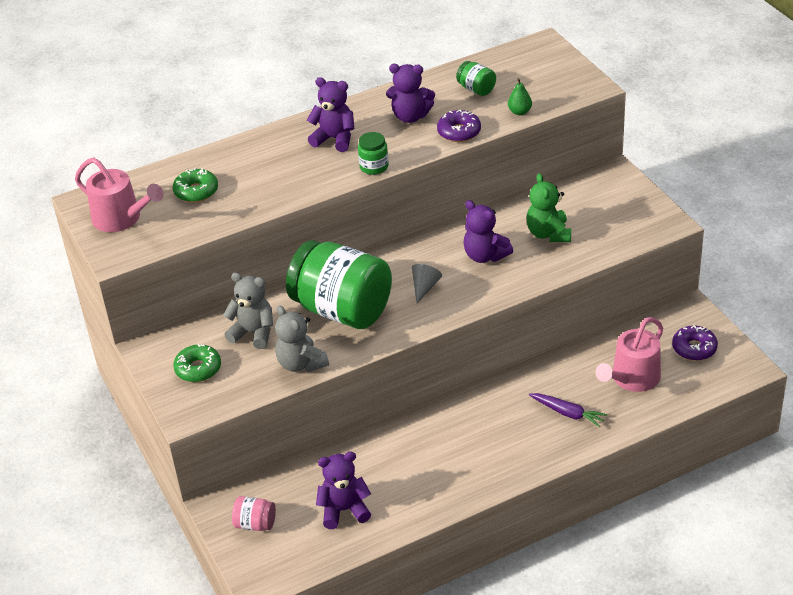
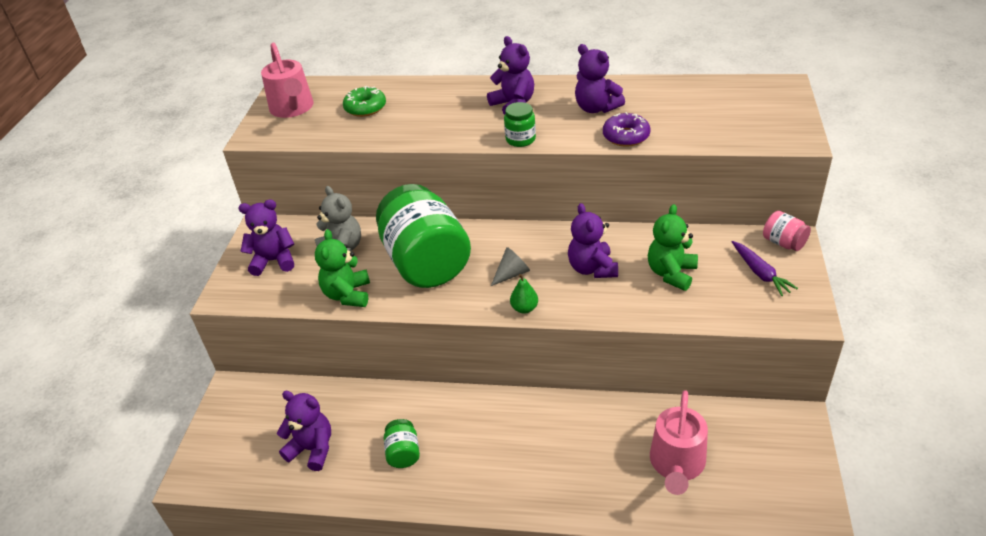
camera: 35 degrees right, 0 degrees up
(198, 369) = (274, 261): green donut -> purple teddy bear
(255, 524) = (240, 420): pink jar -> pink jar (783, 243)
(301, 364) = (348, 295): grey teddy bear -> green teddy bear
(476, 89) = (679, 105): green jar -> green jar (403, 453)
(519, 112) = (702, 138): green pear -> green pear (524, 308)
(568, 413) = (582, 466): purple carrot -> purple carrot (760, 273)
(632, 378) = (677, 464): pink watering can -> pink watering can turned 60 degrees counterclockwise
(694, 348) = (770, 465): purple donut -> none

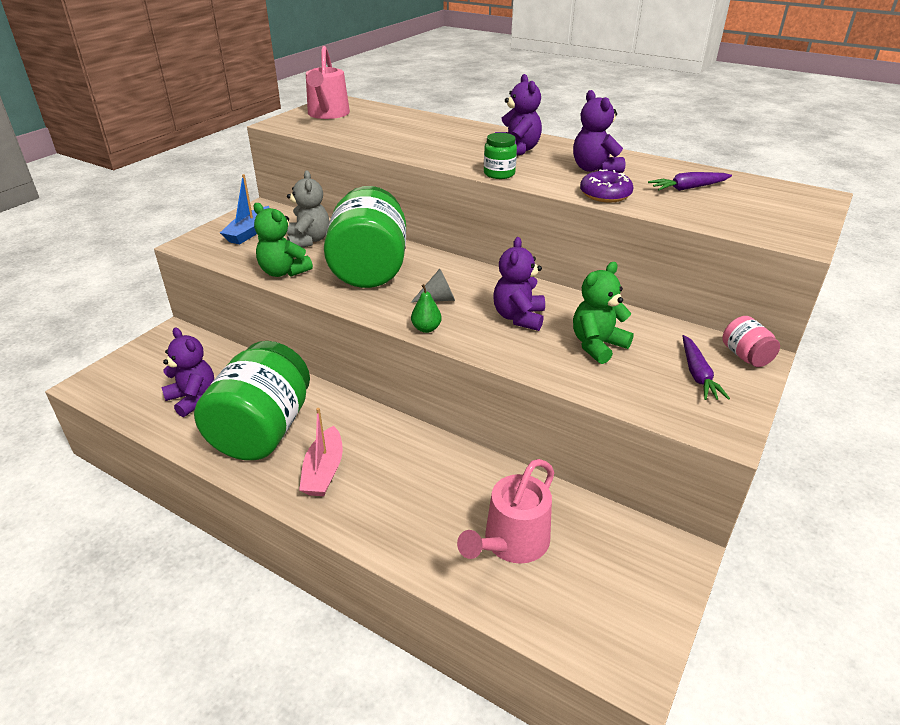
camera: 20 degrees right, 5 degrees down
(274, 261) = (249, 232): purple teddy bear -> blue boat
(348, 295) = (283, 272): green teddy bear -> green teddy bear turned 75 degrees counterclockwise
(365, 108) = (385, 125): green donut -> none
(403, 453) = (262, 430): green jar -> green jar, size x2.42
(487, 468) = (324, 471): none -> pink boat
(685, 107) = (688, 188): none -> purple carrot

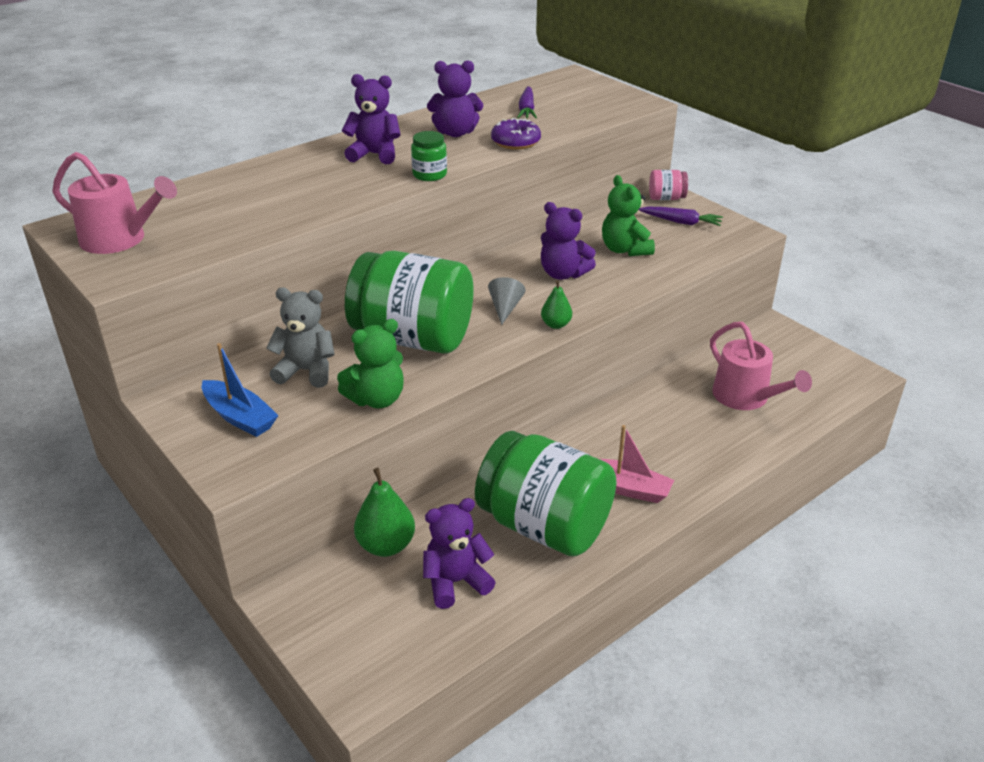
camera: 70 degrees left, 0 degrees up
(227, 359) = (386, 545): none -> green pear

